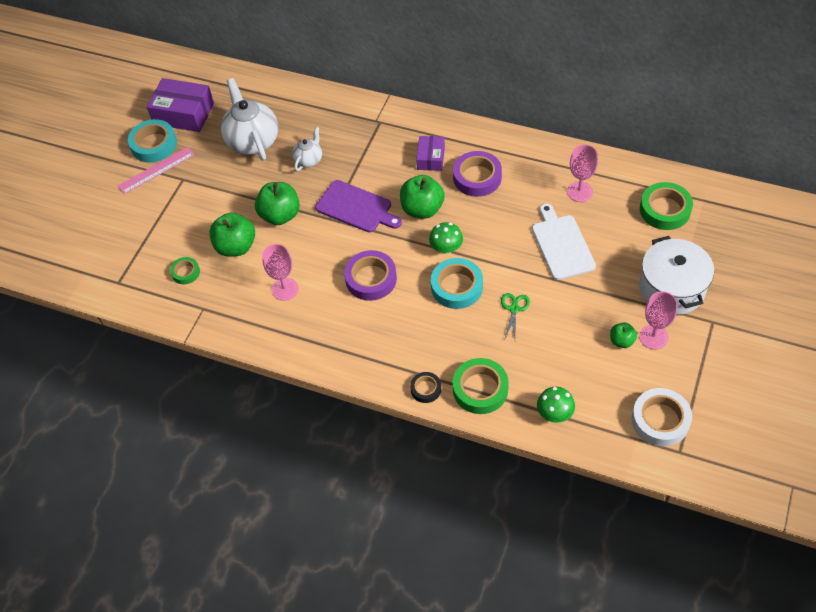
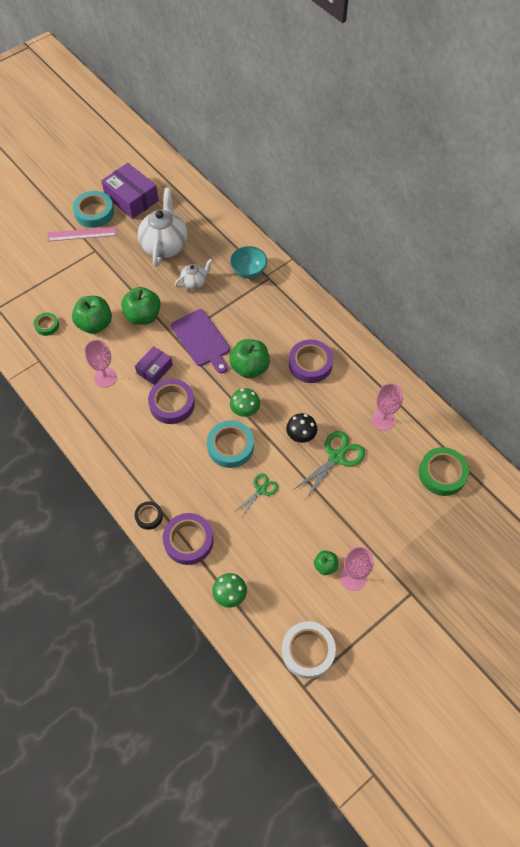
camera: 25 degrees right, 5 degrees up
(355, 125) = (248, 271): none -> turquoise bowl
(431, 158) = (286, 329): purple box -> purple box (154, 369)
(480, 389) = (188, 540): green tape -> purple tape
(515, 243) = (301, 435): none -> black mushroom
(562, 244) = (336, 457): white cutting board -> green scissors
(671, 288) = (398, 545): white pot -> none

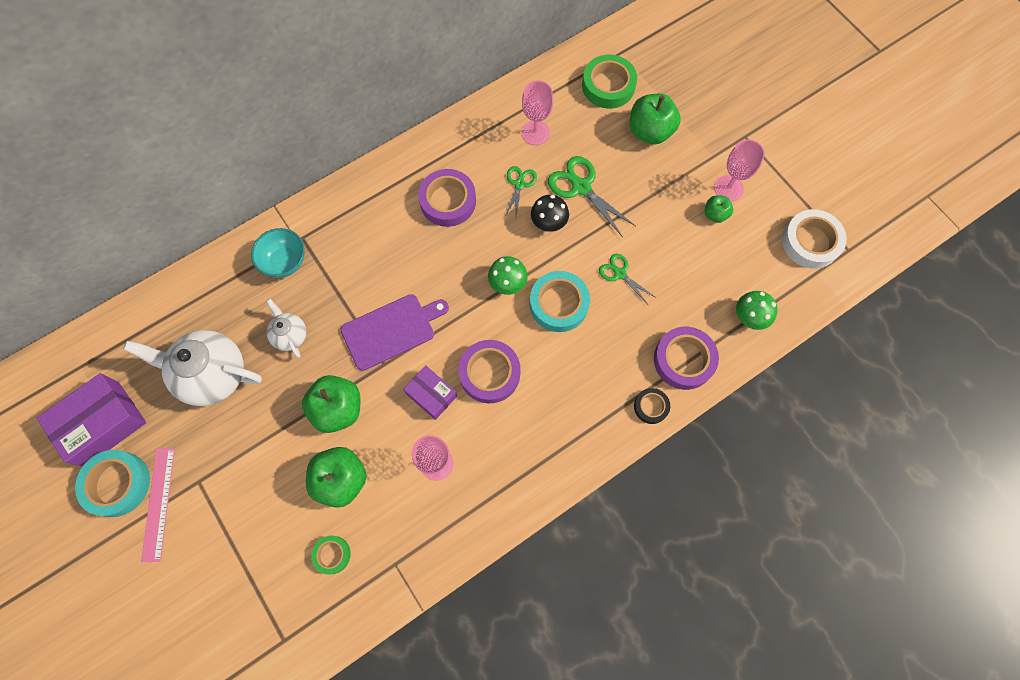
camera: 85 degrees left, 10 degrees up
(250, 367) = (444, 272): green apple -> green apple (650, 131)
(332, 412) = (519, 184): none -> green scissors

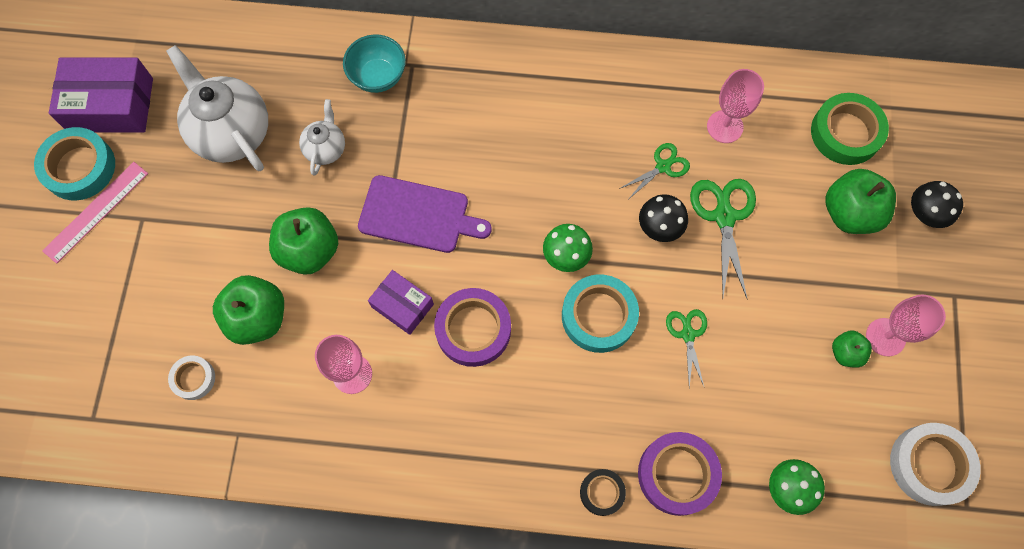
camera: 40 degrees right, 0 degrees up
(332, 555) = (193, 378): green tape -> white tape
(431, 395) = (402, 305): purple box -> purple box turned 45 degrees counterclockwise
(448, 201) = (577, 131): purple tape -> none
(691, 101) = (925, 213): none -> black mushroom

